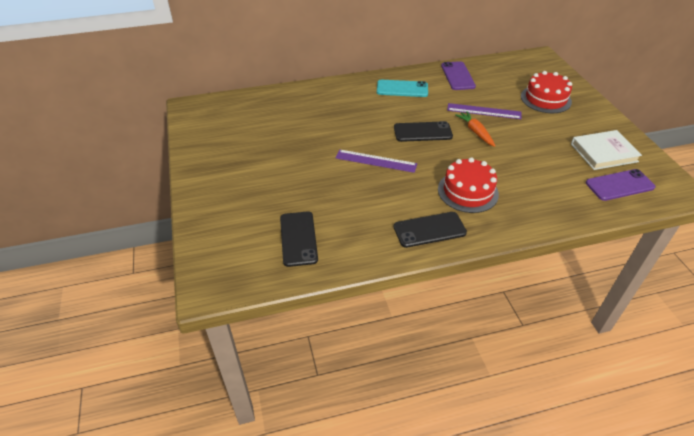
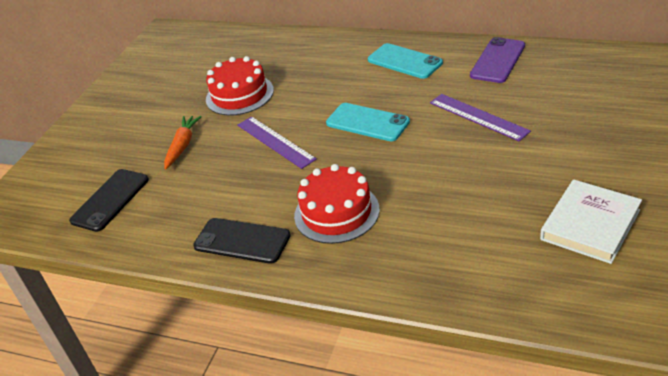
camera: 40 degrees right, 5 degrees down
(422, 132) = (367, 122): black phone -> turquoise phone
(475, 132) = (434, 141): orange carrot -> orange carrot (182, 146)
(545, 99) = (592, 122): red cake -> red cake (239, 95)
(603, 152) = (590, 225): white book -> white book turned 75 degrees counterclockwise
(619, 185) = (557, 278): purple phone -> none

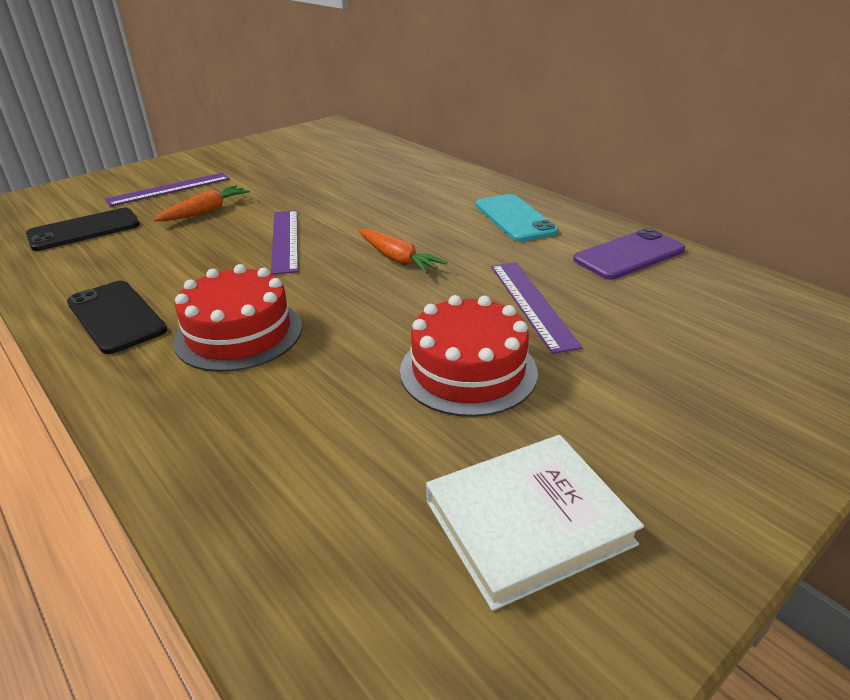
camera: 25 degrees right, 5 degrees down
(122, 141) = (169, 189): none -> purple ruler
(239, 95) = (314, 190): red cake -> red cake (468, 371)
(367, 122) = (397, 259): turquoise phone -> orange carrot

